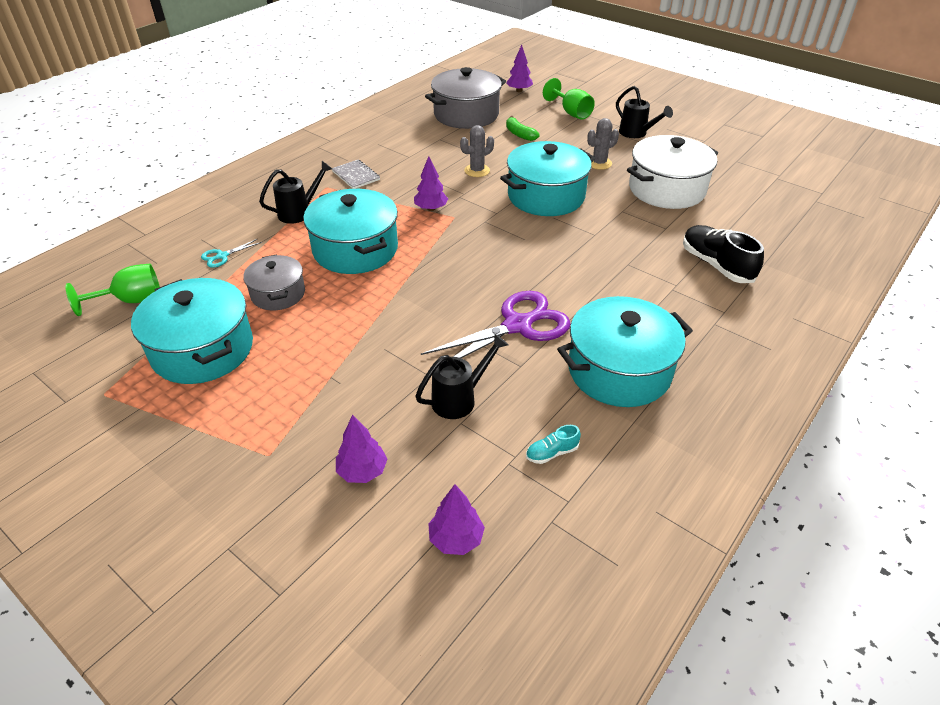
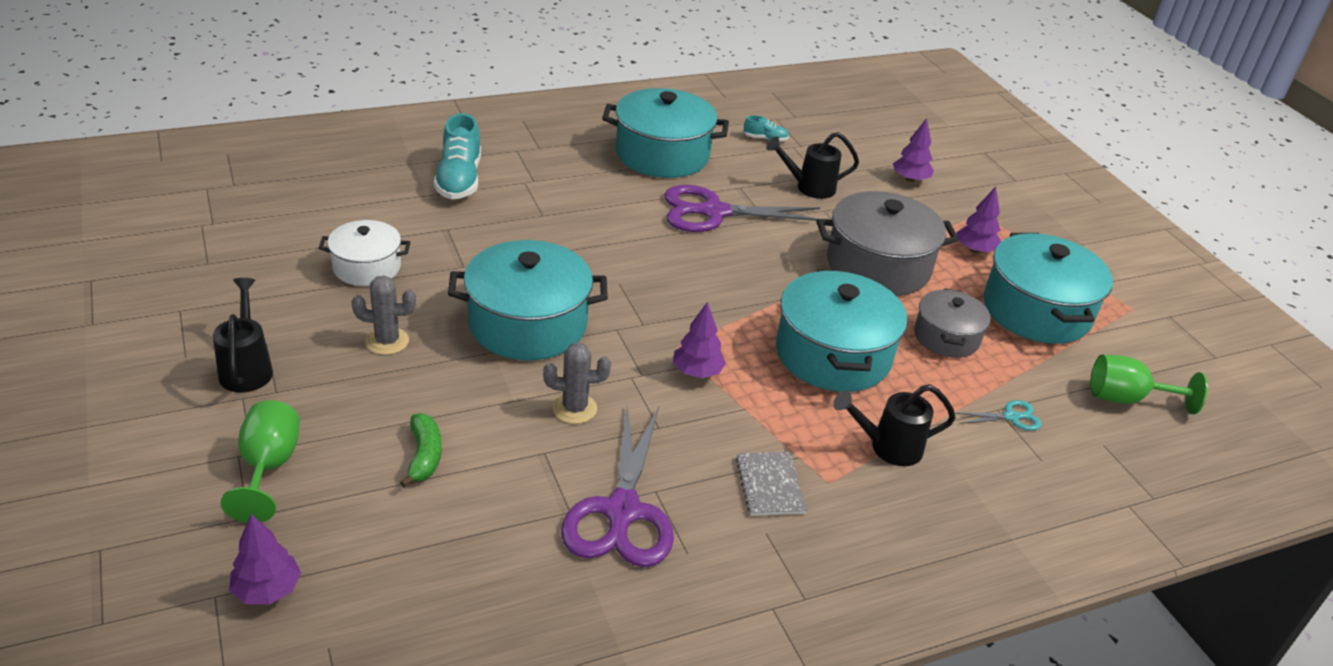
camera: 155 degrees left, 5 degrees down
(417, 146) = (622, 511): none -> purple scissors
(456, 539) = (862, 132): purple tree -> purple tree (975, 250)
(466, 114) = (457, 560): grey pot -> grey pot (878, 266)
(666, 189) = (367, 267): white pot -> white pot, size x0.59
(716, 265) = (459, 180): black shoe -> turquoise shoe

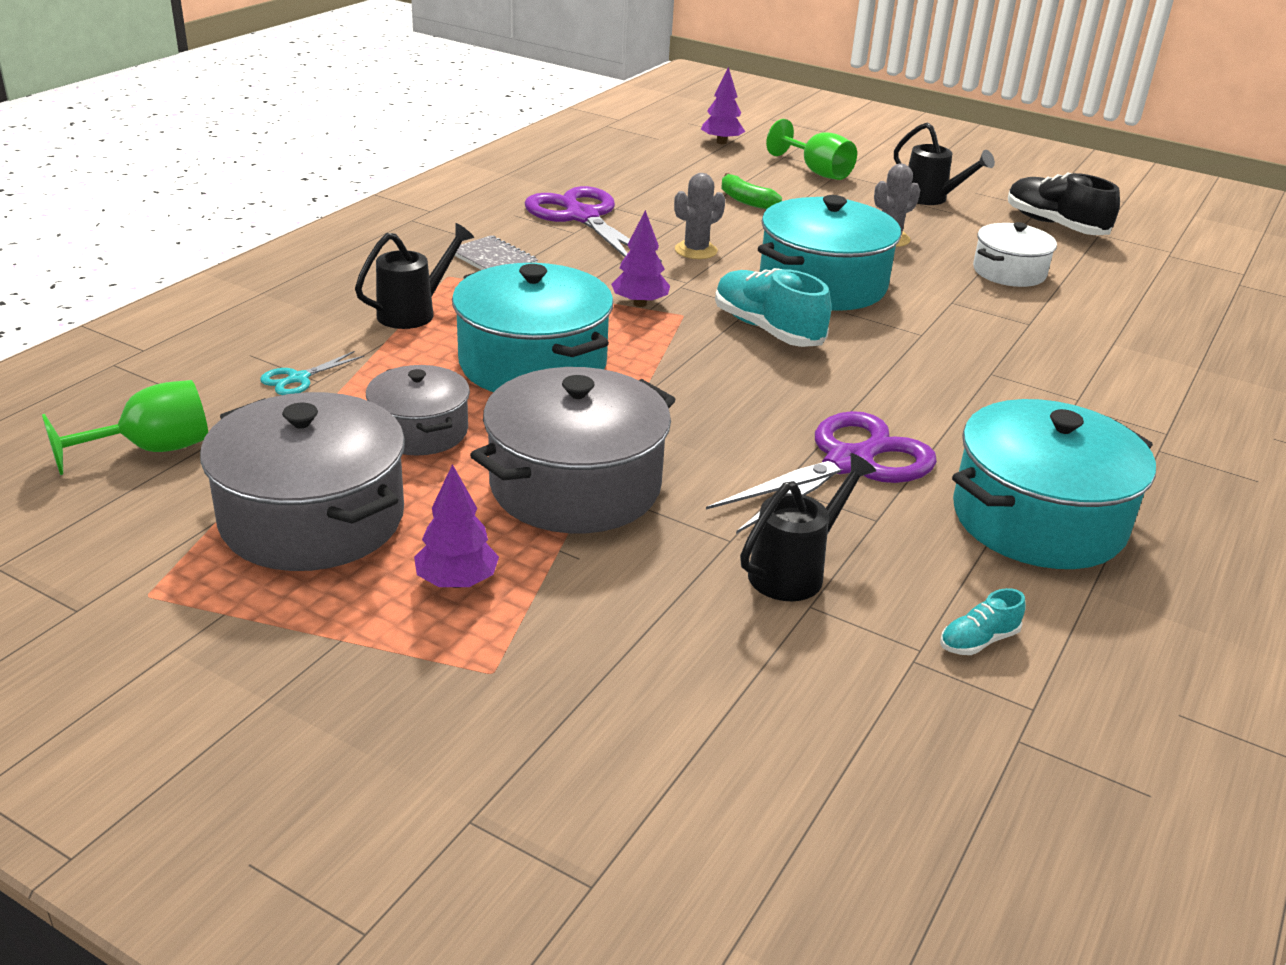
camera: 145 degrees right, 5 degrees down
(219, 287) = (1054, 225): none -> black shoe
(459, 180) = (1127, 371): turquoise shoe -> turquoise shoe (767, 329)
(910, 179) = (669, 686): purple tree -> none
(1036, 311) = (312, 518): turquoise pot -> grey pot

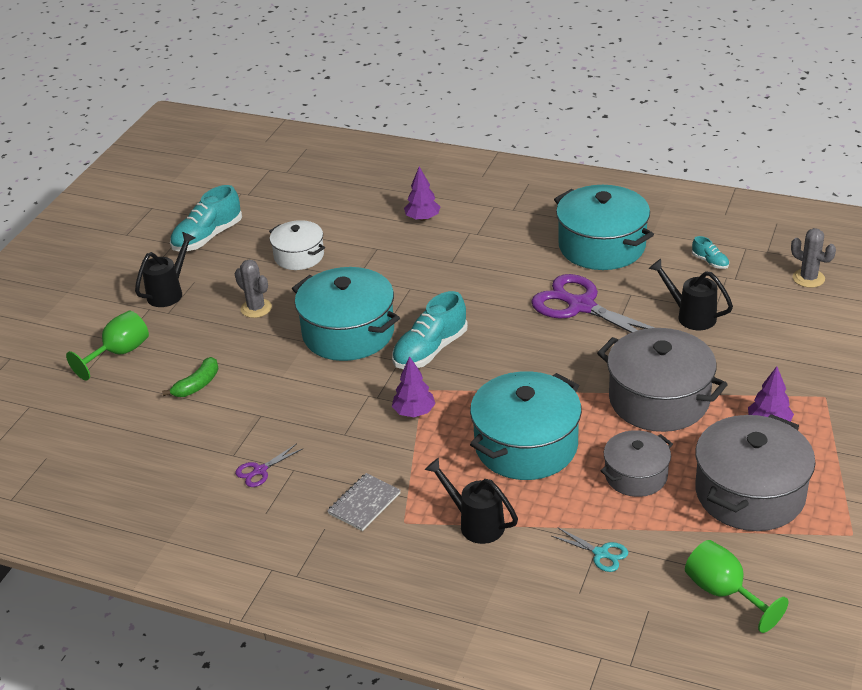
camera: 95 degrees left, 5 degrees up
(582, 217) = (260, 470): purple scissors -> purple scissors, size x0.44
(696, 250) = (309, 398): grey cactus -> grey cactus (808, 278)
(721, 142) = (52, 415): purple tree -> purple tree (422, 218)
(1054, 225) = (207, 237): black shoe -> turquoise shoe

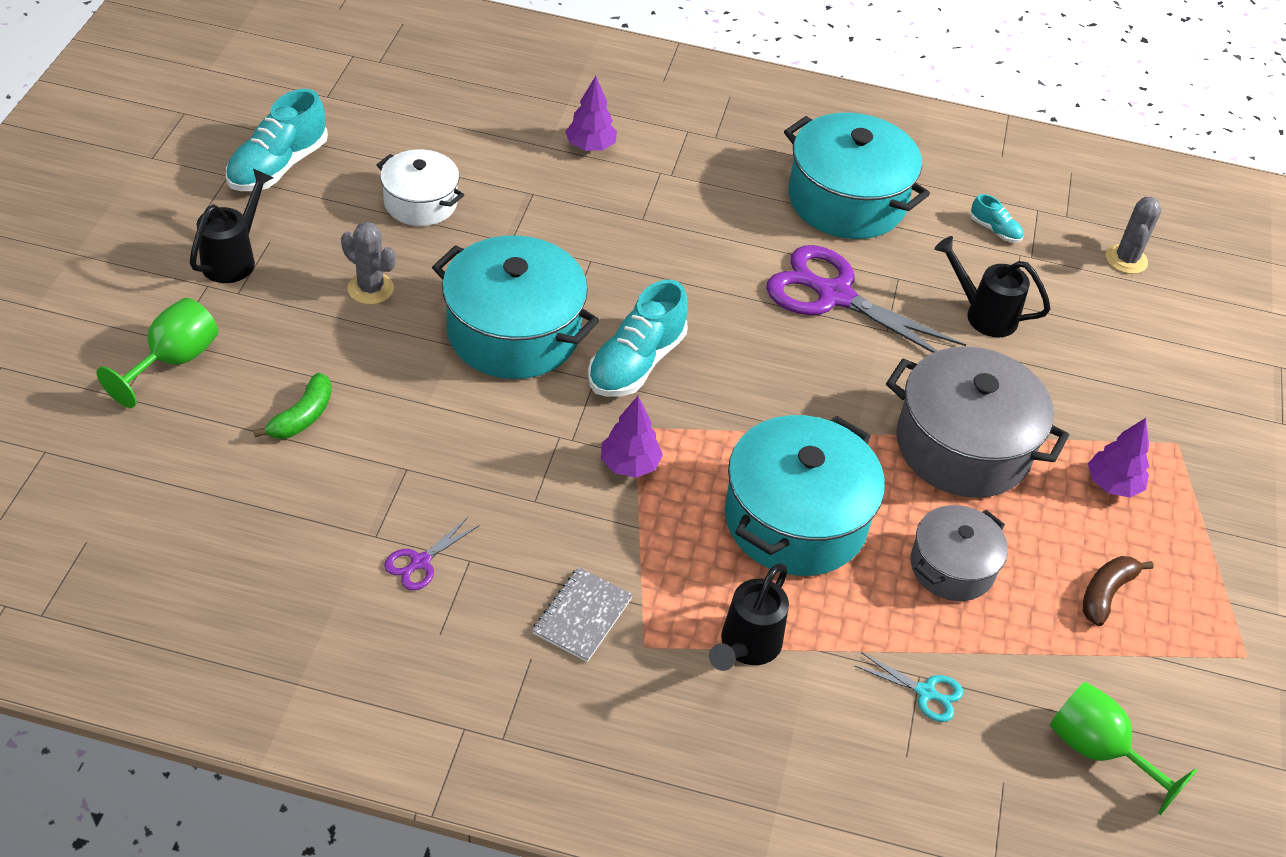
camera: 15 degrees left, 10 degrees up
(476, 523) = (746, 647): black watering can -> black watering can turned 90 degrees counterclockwise
(749, 493) = (1106, 594): grey pot -> brown banana
(808, 278) = (1126, 259): grey cactus -> grey cactus turned 75 degrees clockwise

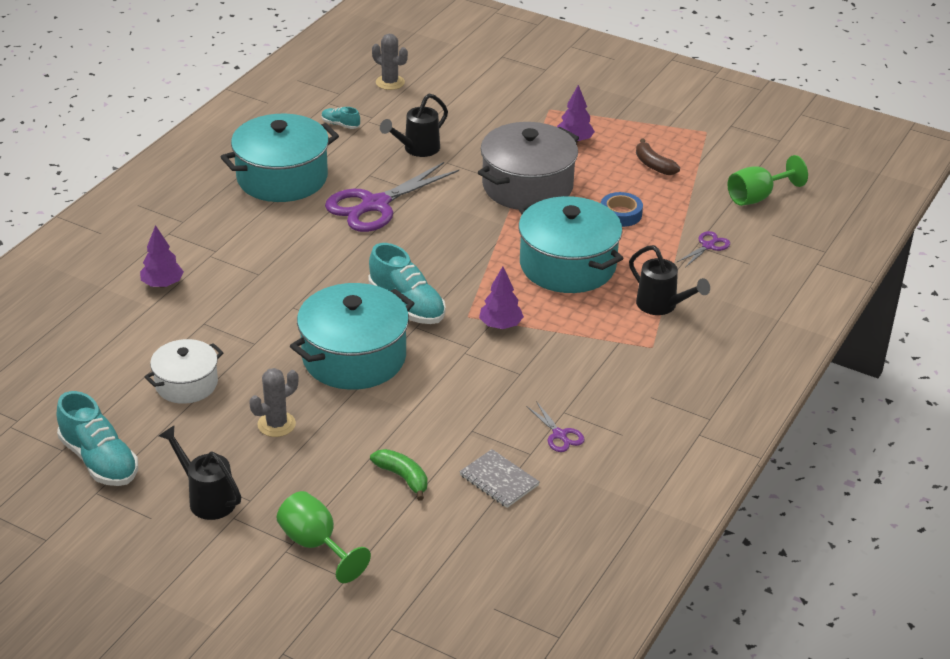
camera: 70 degrees left, 10 degrees down
(582, 616) = (622, 369): grey notebook -> grey notebook (499, 480)
(925, 692) = (708, 246): turquoise scissors -> purple scissors
(952, 567) = (620, 214): grey pot -> blue tape
(995, 230) = (340, 124): turquoise shoe -> turquoise shoe turned 120 degrees counterclockwise

